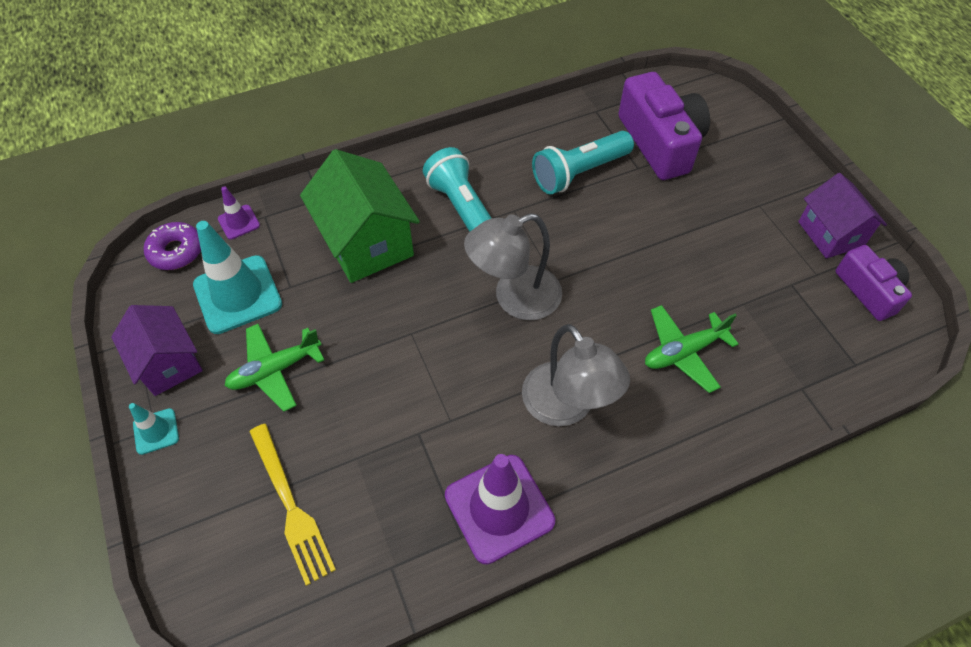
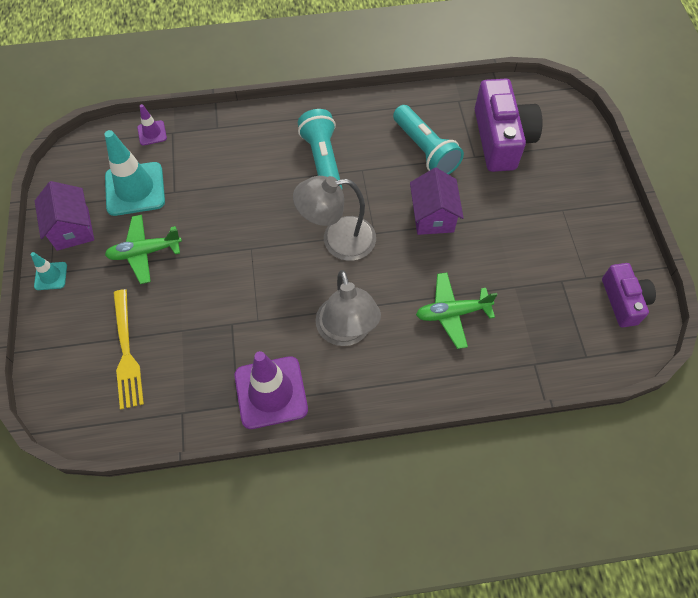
camera: 15 degrees right, 5 degrees up
(176, 251) = (101, 146): purple donut -> none
(367, 242) = (241, 170): green house -> none
(579, 173) = (425, 150): turquoise flashlight -> turquoise flashlight turned 105 degrees counterclockwise
(830, 234) = (612, 247): purple house -> purple house (433, 216)

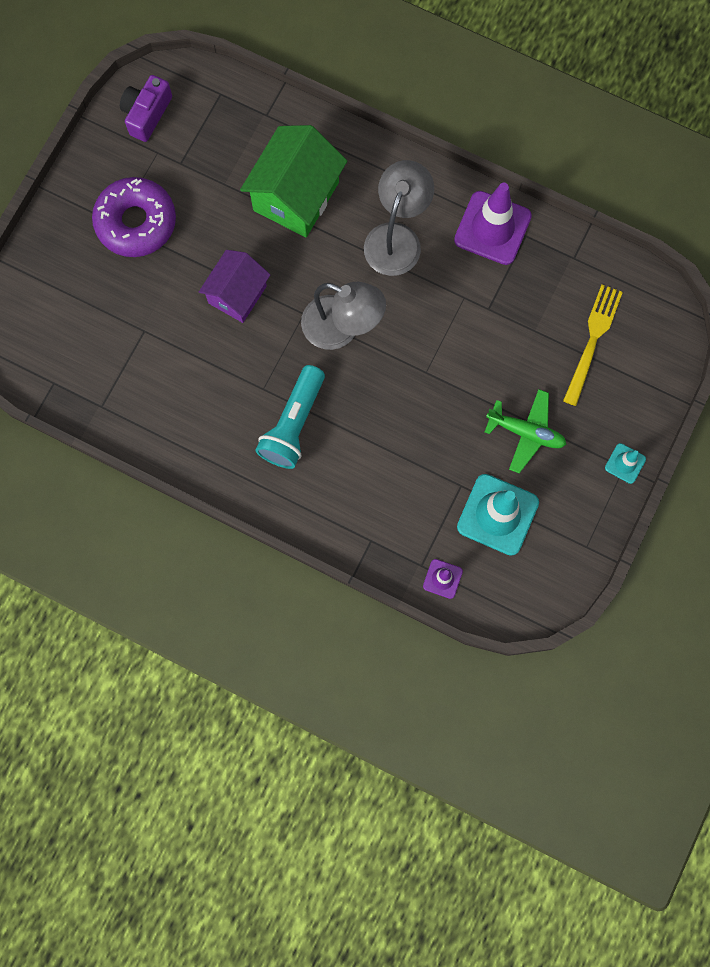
camera: 145 degrees left, 15 degrees up
(72, 229) = (581, 505): purple house -> none
(425, 150) = (185, 369): turquoise flashlight -> none
(452, 313) = (296, 196): green plane -> green house
(501, 139) = (101, 332): purple camera -> none
(549, 219) = (136, 222): none -> purple donut

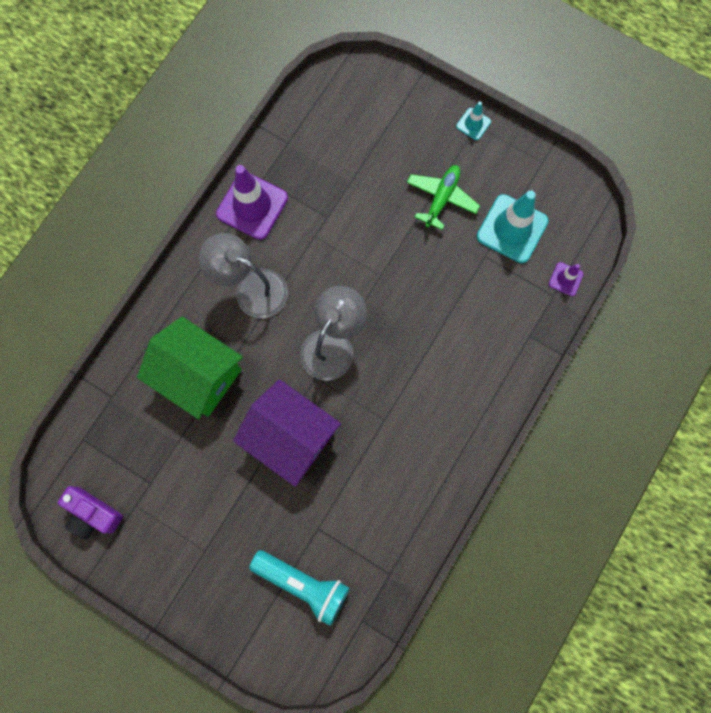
camera: 85 degrees left, 0 degrees up
(136, 222) = (206, 530): purple donut -> none
(237, 294) = (291, 437): purple house -> purple house, size x1.52
(293, 424) = (420, 394): turquoise flashlight -> turquoise flashlight (303, 584)
(593, 339) = (363, 136): yellow fork -> none

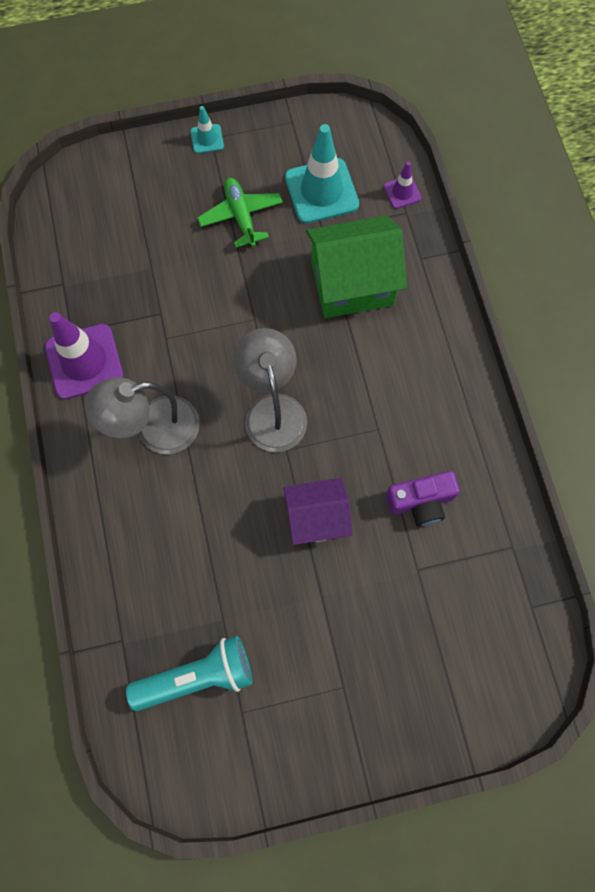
camera: 45 degrees left, 5 degrees down
(93, 513) = (210, 760): purple camera -> purple camera (421, 502)
(199, 375) = (183, 544): green house -> green house (352, 284)
(291, 437) = (316, 518): purple house -> purple house, size x0.66
(303, 584) = (454, 627): turquoise flashlight -> turquoise flashlight (197, 676)

